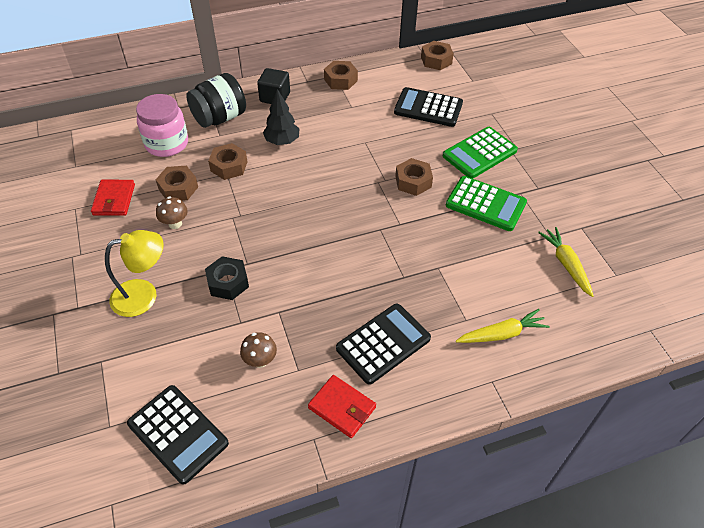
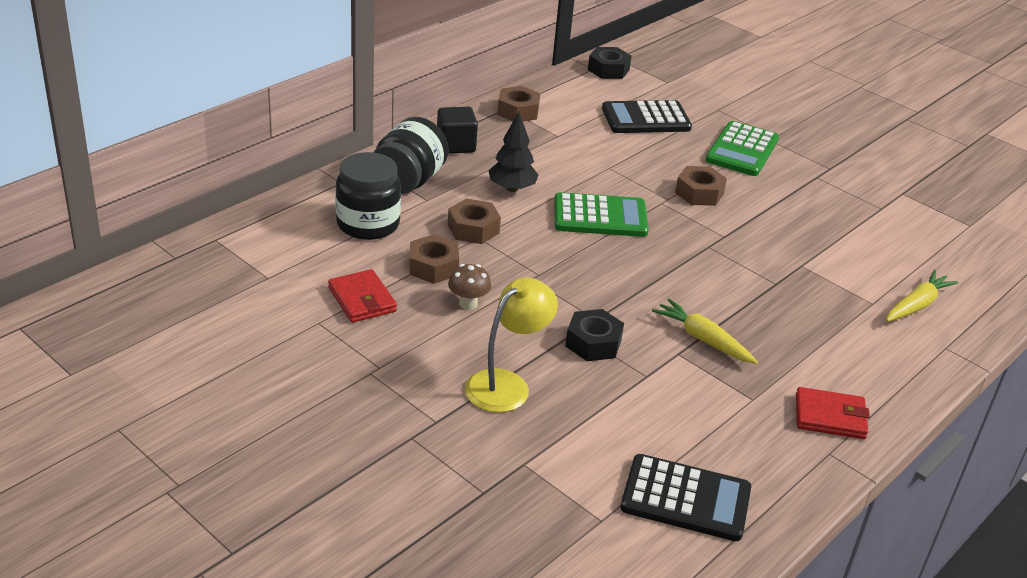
camera: 30 degrees left, 15 degrees down
(167, 143) = (368, 224): pink jar -> black jar
(260, 360) = (704, 403): brown mushroom -> none
(383, 343) = (814, 348): black calculator -> none
(436, 60) = (608, 69): brown nut -> black nut
(485, 204) = (793, 195): green calculator -> green calculator (600, 217)
(566, 264) = (918, 229): yellow carrot -> yellow carrot (703, 339)

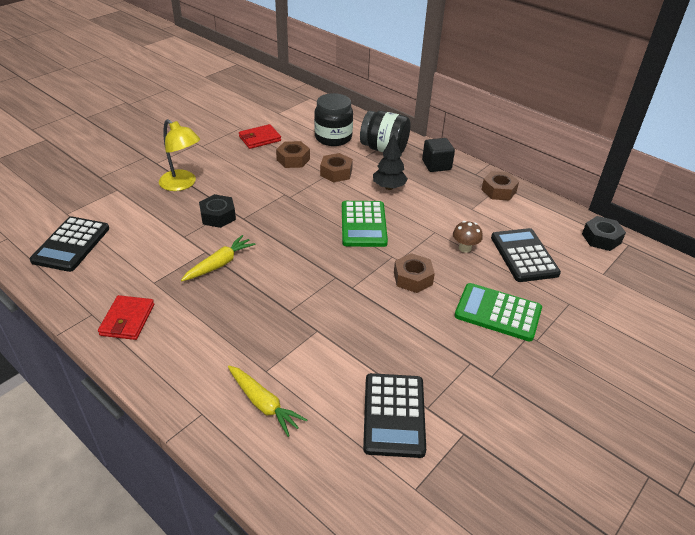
camera: 90 degrees right, 5 degrees up
(468, 303) = (257, 171): brown mushroom -> brown mushroom (465, 248)
(897, 227) = (394, 415): none -> black calculator

